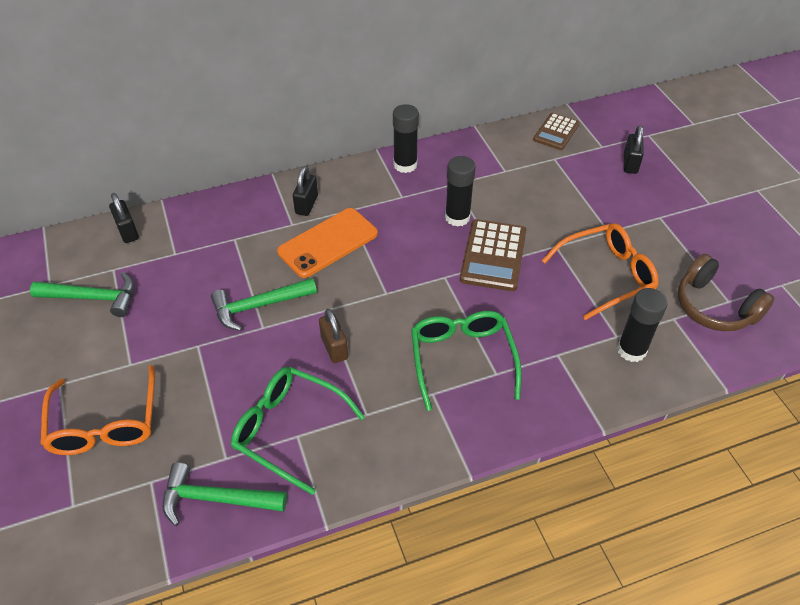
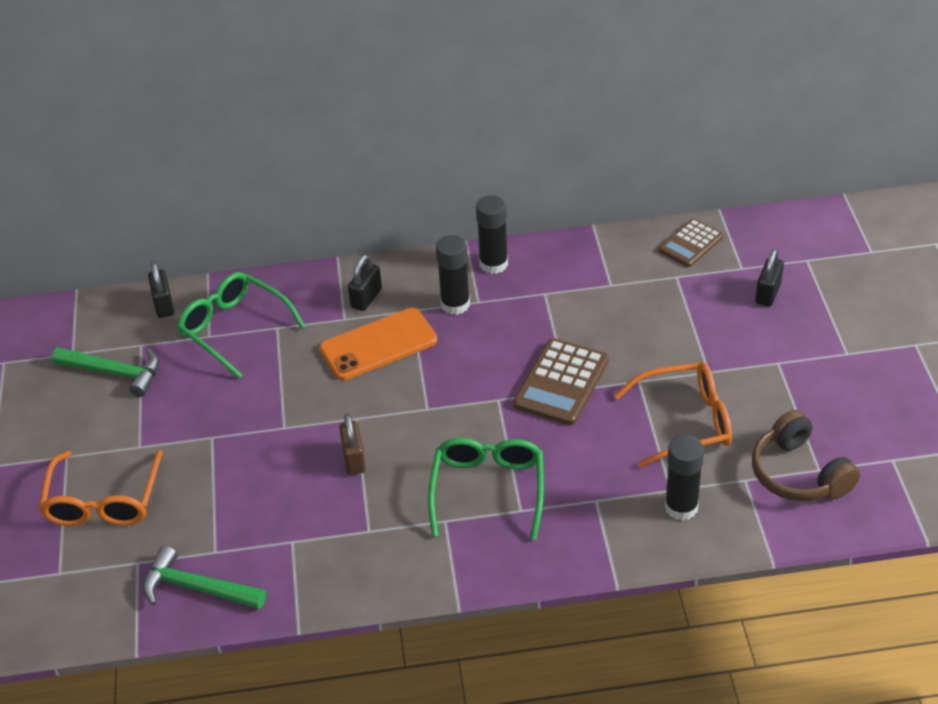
camera: 15 degrees right, 5 degrees down
(258, 306) = (285, 404): green hammer -> none
(288, 429) = (284, 534): green glasses -> green glasses (234, 329)
(457, 217) = (534, 333): black glue stick -> black glue stick (455, 304)

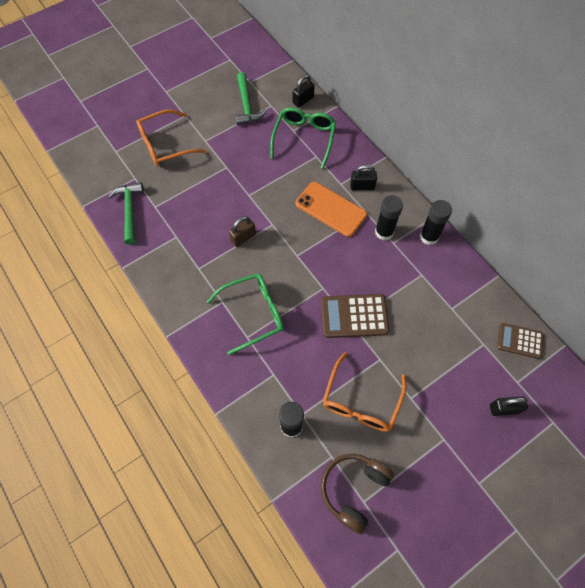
camera: 60 degrees right, 20 degrees up
(686, 422) = (361, 401): orange glasses -> orange glasses turned 60 degrees clockwise

